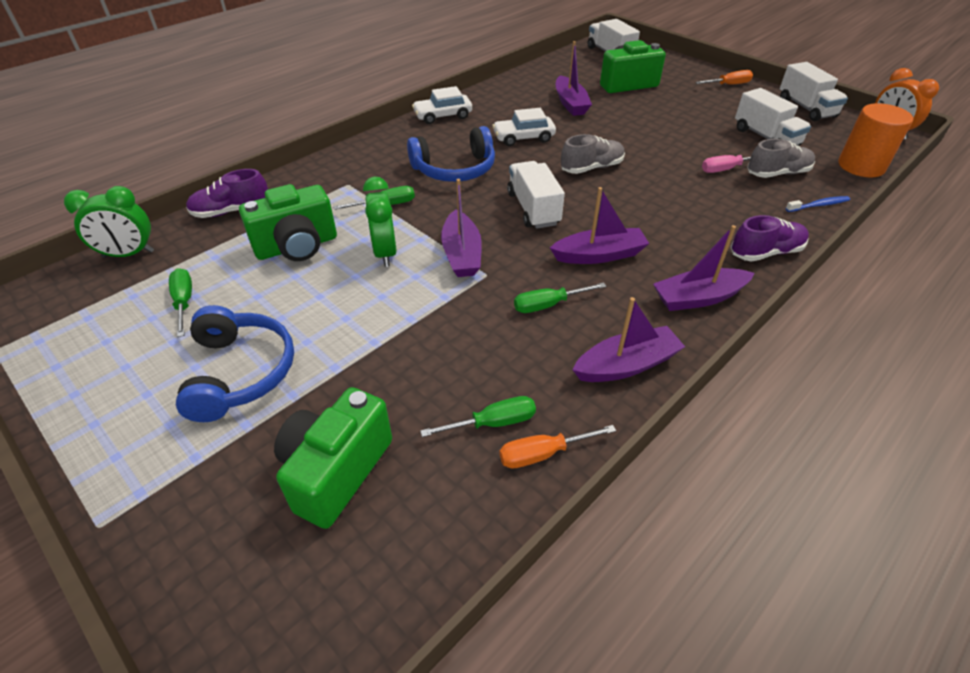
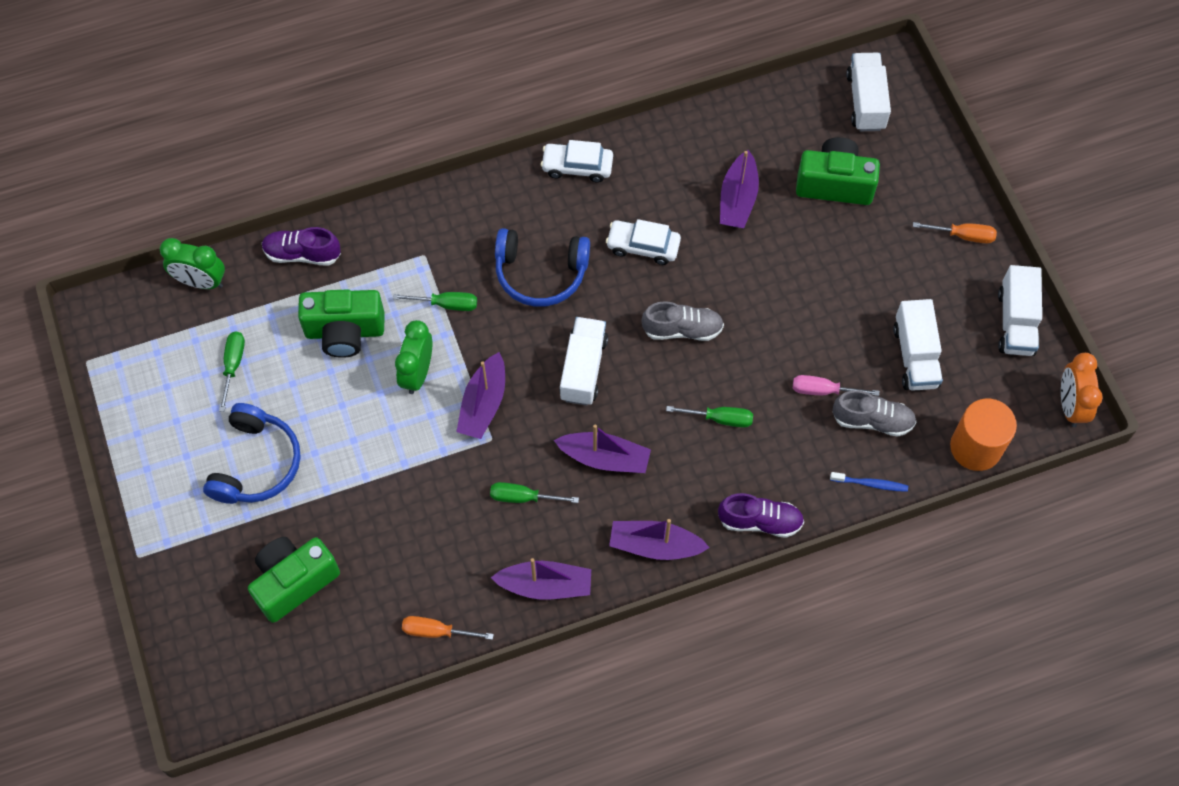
camera: 25 degrees right, 20 degrees up
(494, 423) = (417, 591): green screwdriver -> green screwdriver (720, 419)

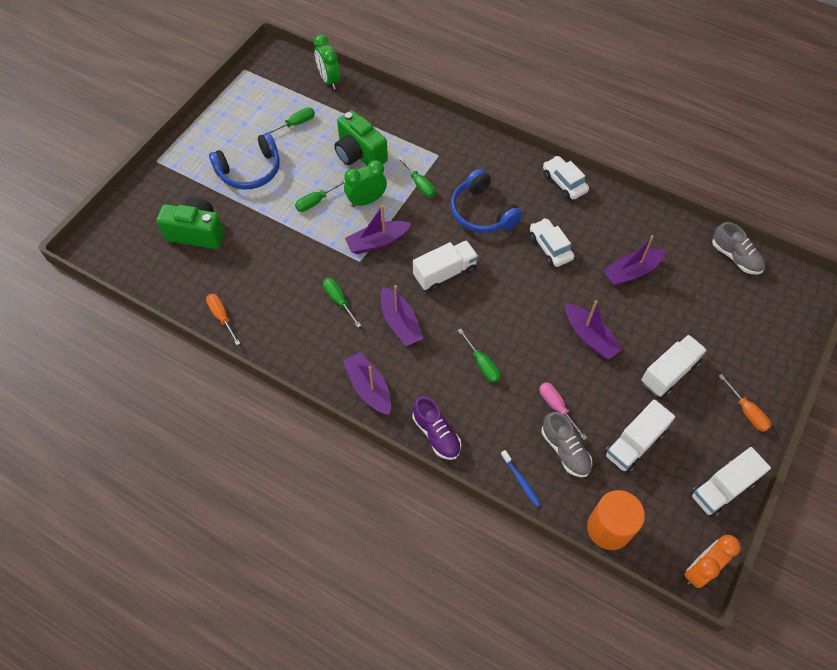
camera: 50 degrees right, 5 degrees down
(302, 254) = (385, 107): purple shoe -> none
(369, 426) = (315, 202): none -> green screwdriver
(545, 585) = (294, 350): purple boat -> purple boat (590, 337)
(682, 329) = (519, 303): grey shoe -> grey shoe (735, 257)
(834, 183) = (699, 314): green camera -> none
(865, 101) = (772, 291): white truck -> white truck (669, 372)

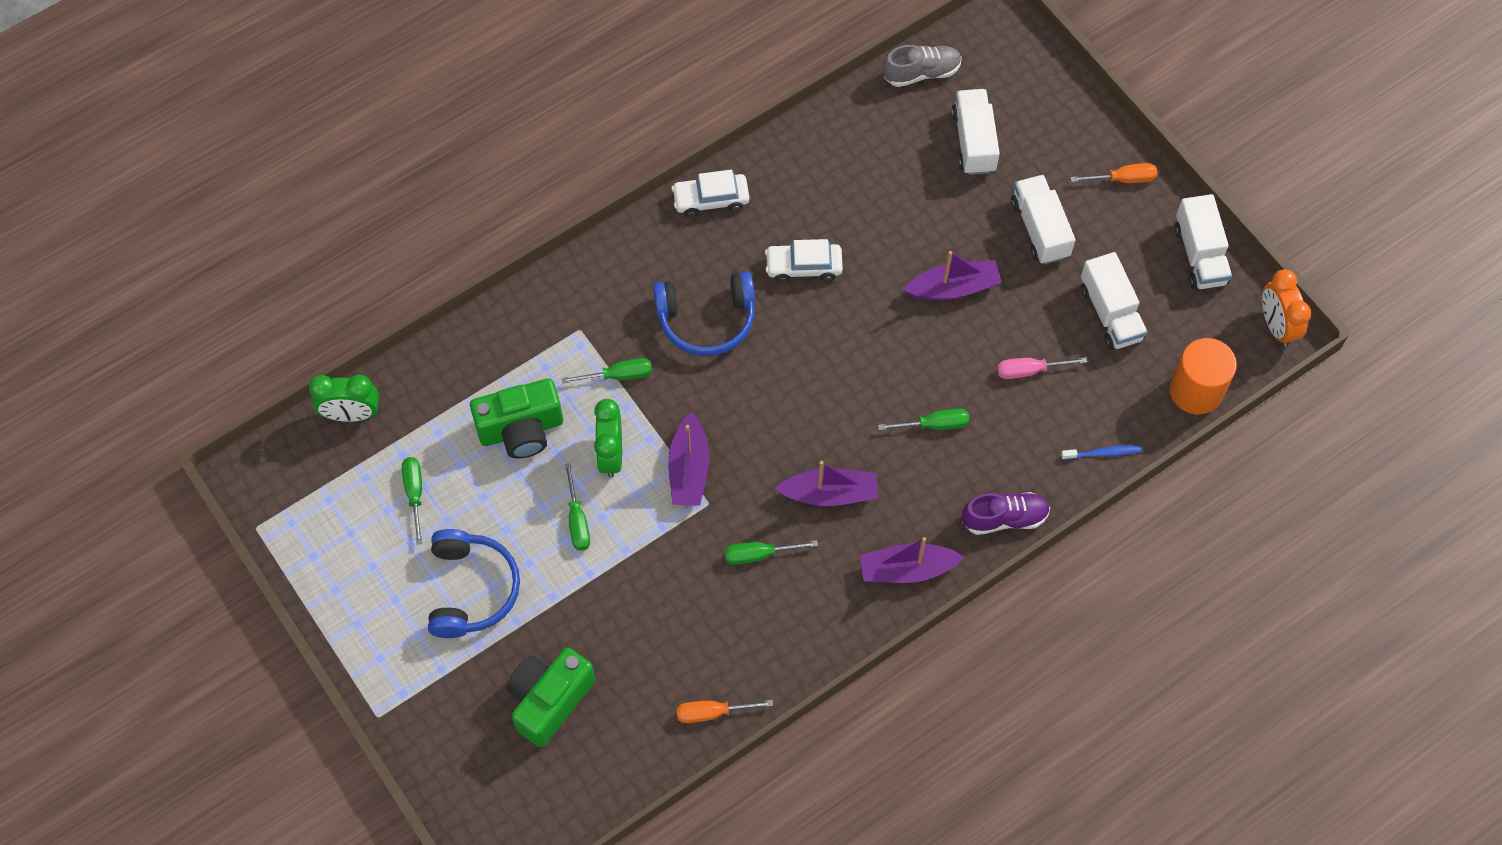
camera: 65 degrees left, 5 degrees up
(445, 273) = (780, 408): white truck -> white truck (973, 141)
(565, 450) = (1086, 389): grey shoe -> none
(631, 272) = (886, 195): purple boat -> none

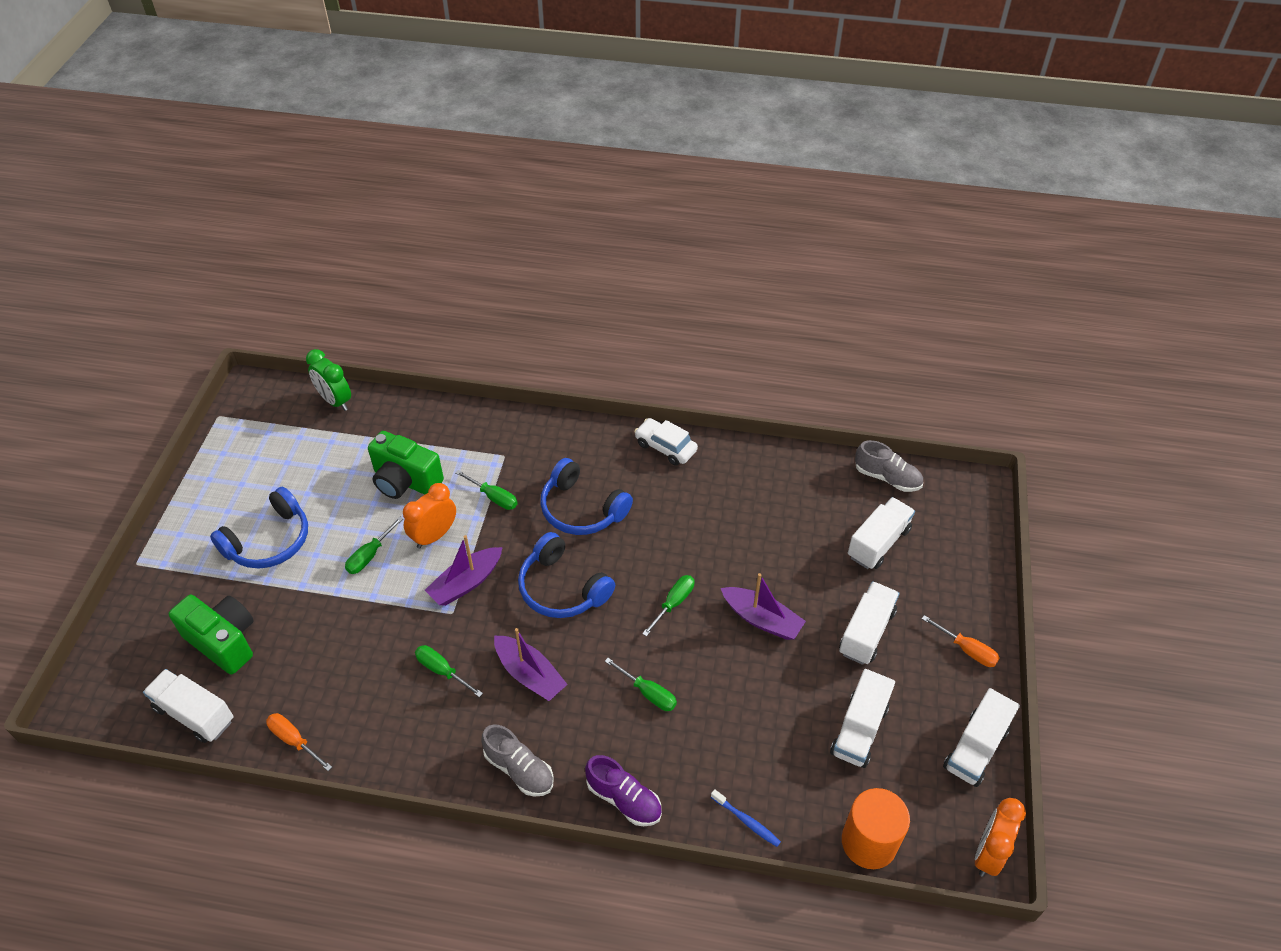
camera: 45 degrees right, 15 degrees down
(414, 493) = (311, 465): green screwdriver -> green screwdriver (674, 603)
(549, 700) = (223, 641): green camera -> green camera turned 45 degrees clockwise
(605, 772) = (194, 714): none -> white truck
(610, 454) = (434, 536): green clock -> orange clock
(772, 402) = (562, 588): none -> blue headphones
(803, 266) = (677, 527): white car -> none
(906, 569) = (519, 769): purple boat -> grey shoe
(1028, 370) = (754, 716): pink screwdriver -> none

